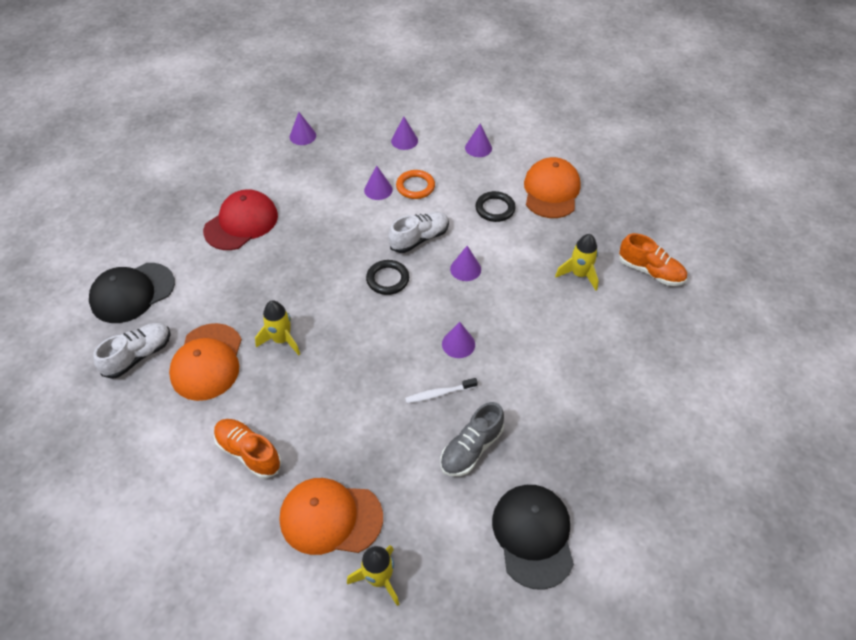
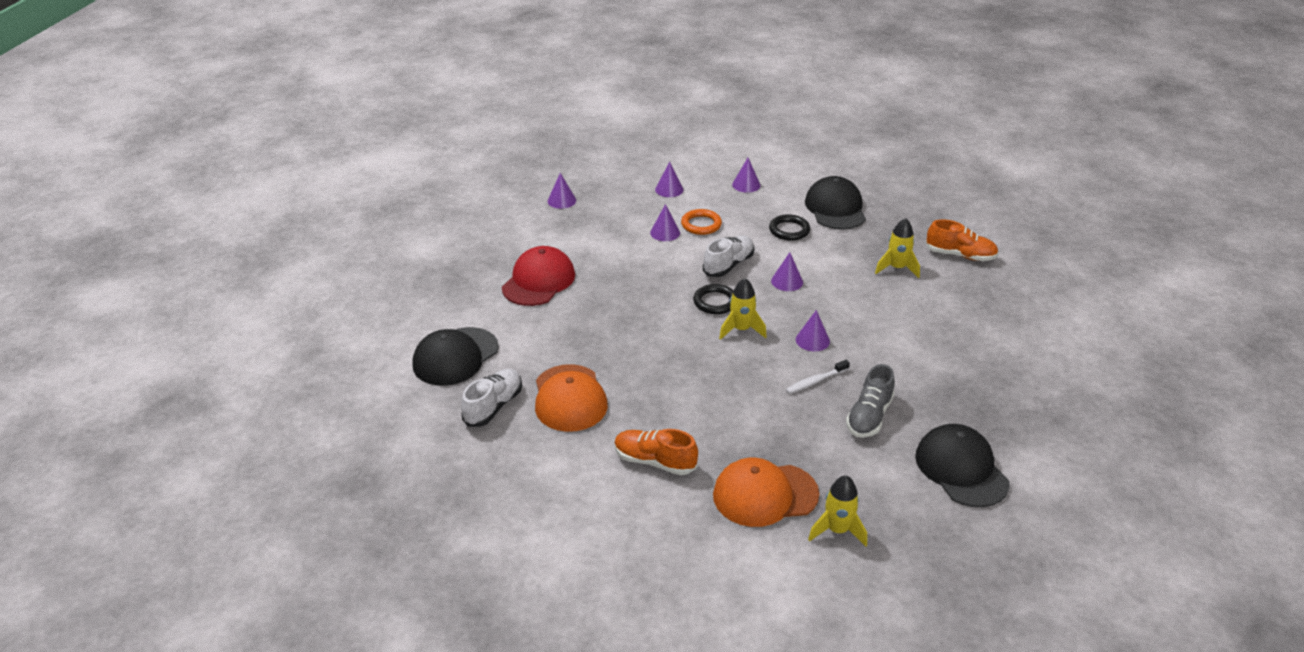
camera: 15 degrees left, 15 degrees down
(282, 340) = (636, 367): yellow rocket -> yellow rocket (741, 330)
(551, 191) = (835, 208): orange cap -> black cap

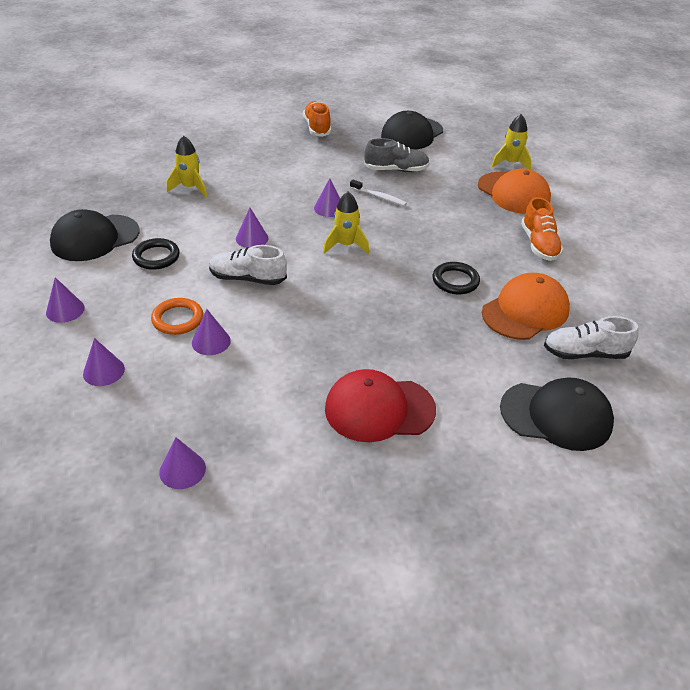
camera: 120 degrees left, 5 degrees up
(715, 302) = (316, 270): black ring -> black ring (455, 281)
(960, 255) = (149, 163): orange shoe -> orange shoe (317, 128)

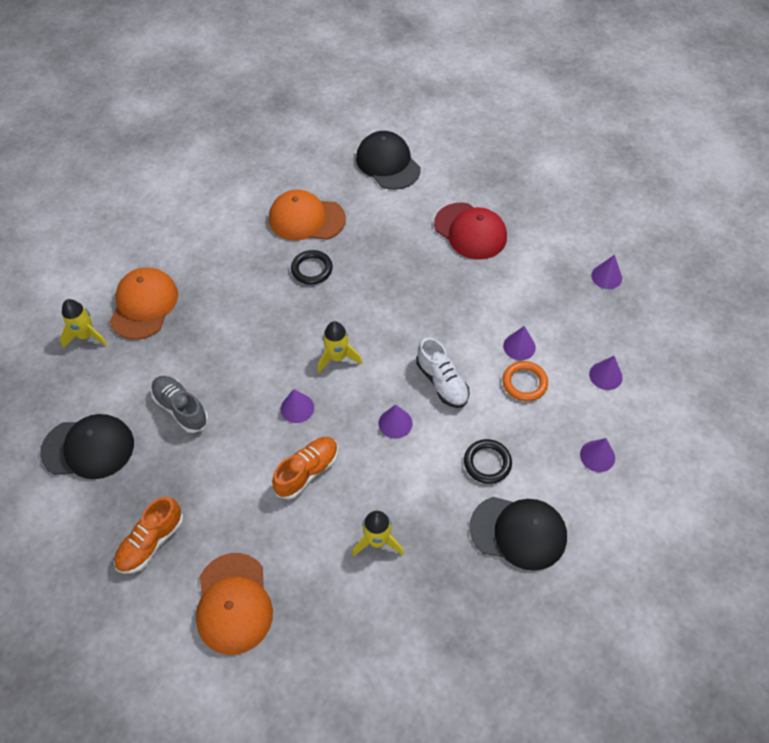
camera: 130 degrees left, 15 degrees up
(240, 133) = (233, 603): none -> orange cap
(379, 197) = (243, 387): white toothbrush -> none
(539, 244) = (213, 251): orange shoe -> orange shoe (307, 472)
(585, 353) = (319, 175): white shoe -> none

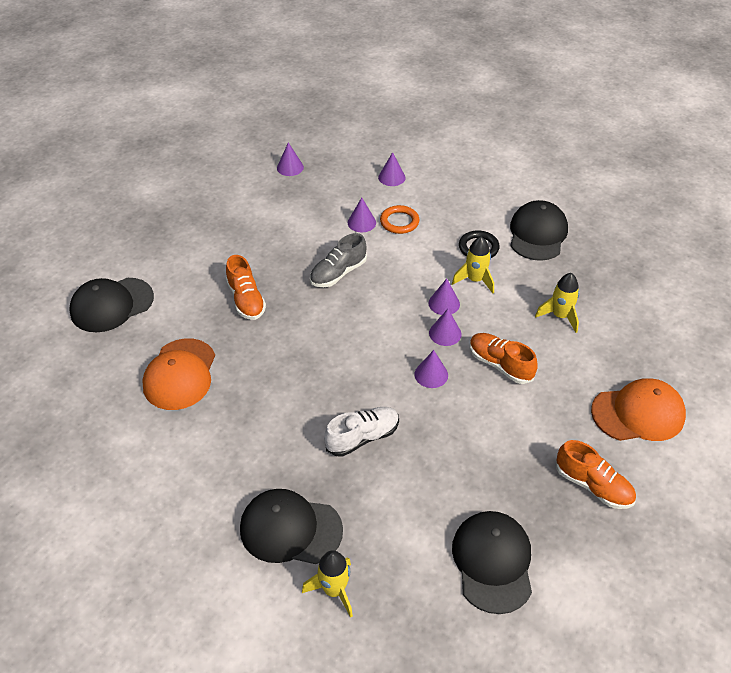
camera: 90 degrees left, 10 degrees down
(144, 305) = (290, 529): orange cap -> black cap
(181, 408) = (436, 475): grey shoe -> grey shoe (338, 273)
(312, 269) = (255, 368): black ring -> none
(337, 357) = (371, 345): yellow rocket -> yellow rocket (475, 280)
(396, 255) = (246, 300): none -> orange shoe
(442, 382) = (399, 272): white shoe -> white shoe (362, 437)
(470, 231) = (223, 246): red cap -> none
(597, 456) = (466, 188): purple cone -> purple cone (445, 333)

